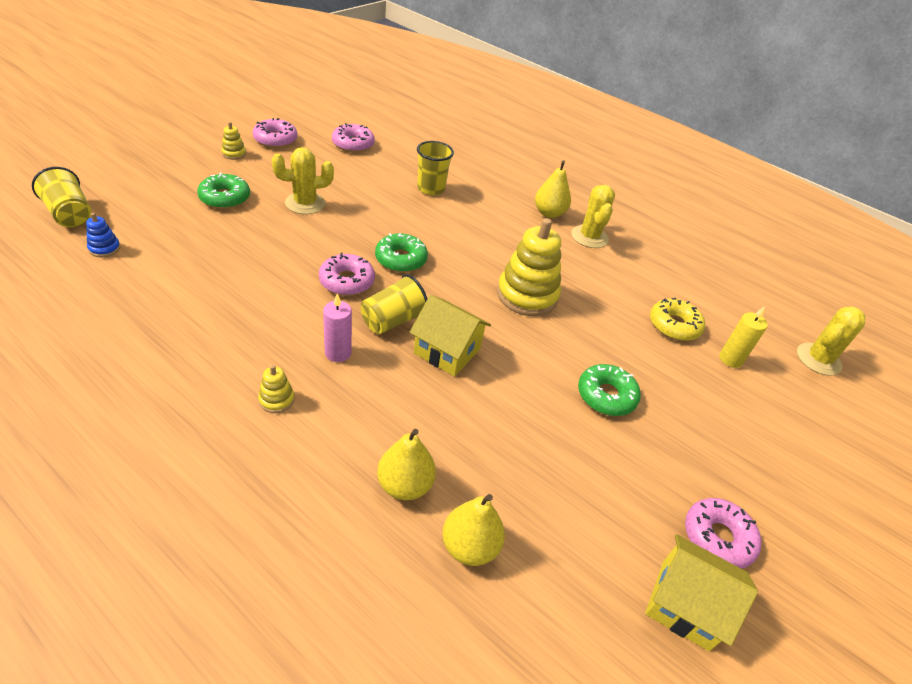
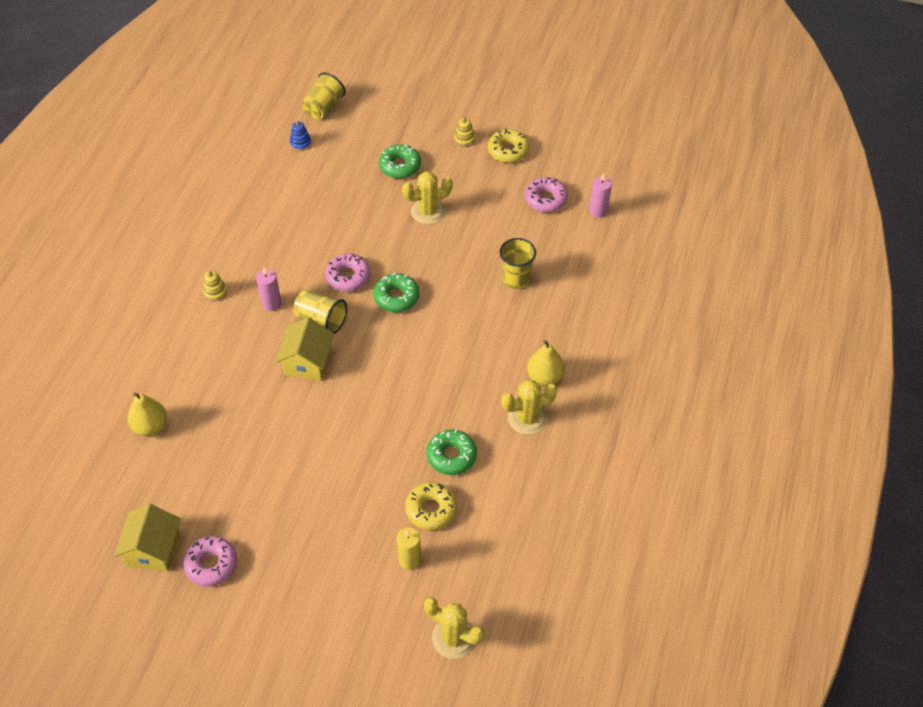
camera: 75 degrees right, 10 degrees up
(275, 139) = (508, 151): pink donut -> yellow donut
(305, 203) = (428, 211): yellow cactus -> yellow cactus turned 75 degrees counterclockwise
(389, 129) = (598, 211): none -> pink candle
(405, 485) = (180, 380): yellow pear -> none
(527, 295) = (404, 393): yellow stacking toy -> none
(606, 396) = (314, 473): green donut -> green donut (451, 456)

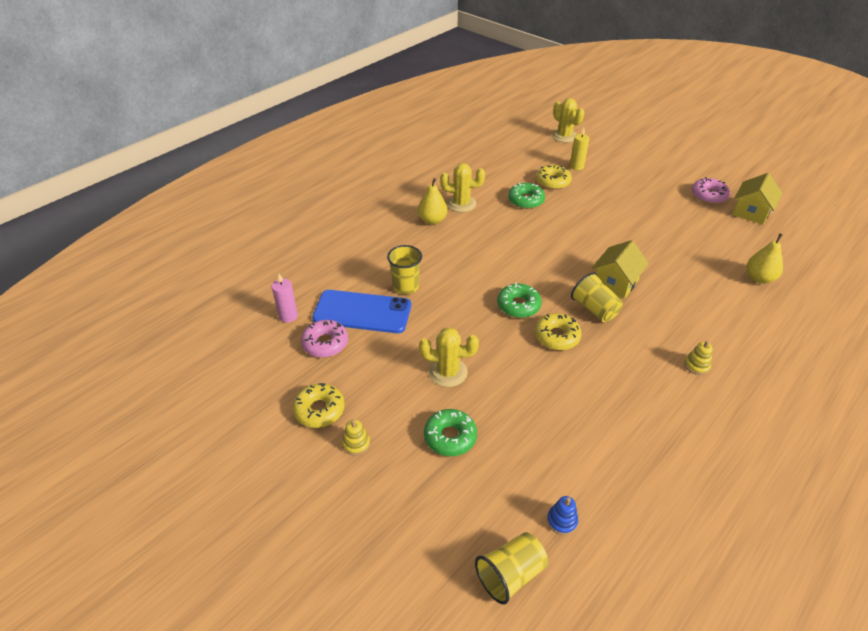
camera: 155 degrees left, 10 degrees down
(271, 303) = (639, 337): pink candle -> none
(348, 277) = (557, 336): pink donut -> yellow donut
(537, 238) = (362, 312): none -> blue phone

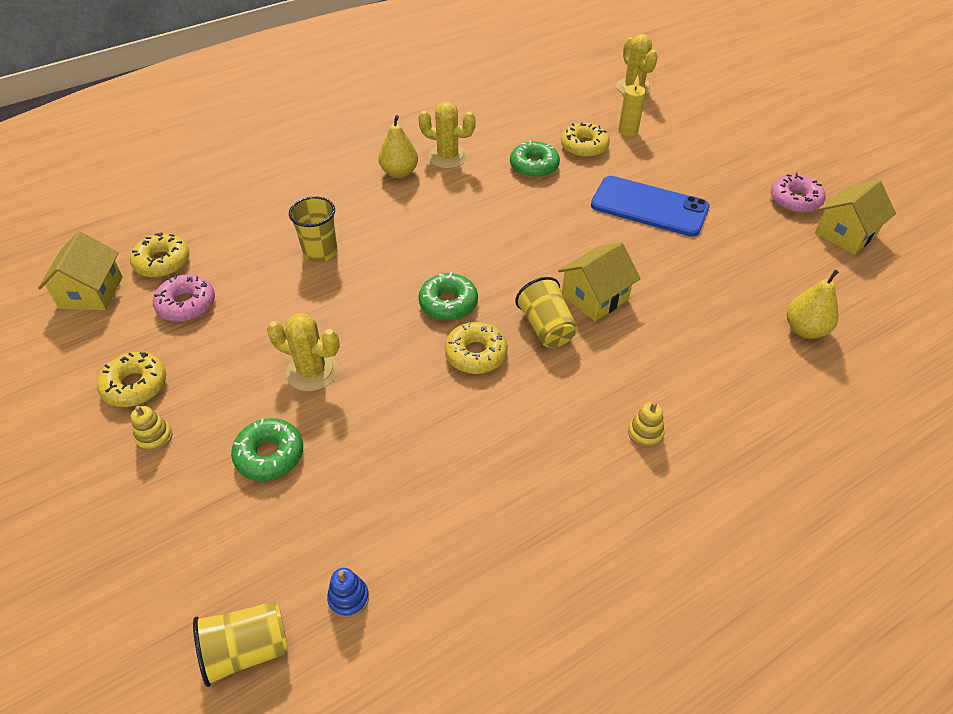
camera: 15 degrees right, 5 degrees up
(244, 349) = (91, 292): none -> yellow house
(288, 316) = (162, 262): pink candle -> yellow donut
(362, 312) = (251, 274): blue phone -> blue phone (649, 206)

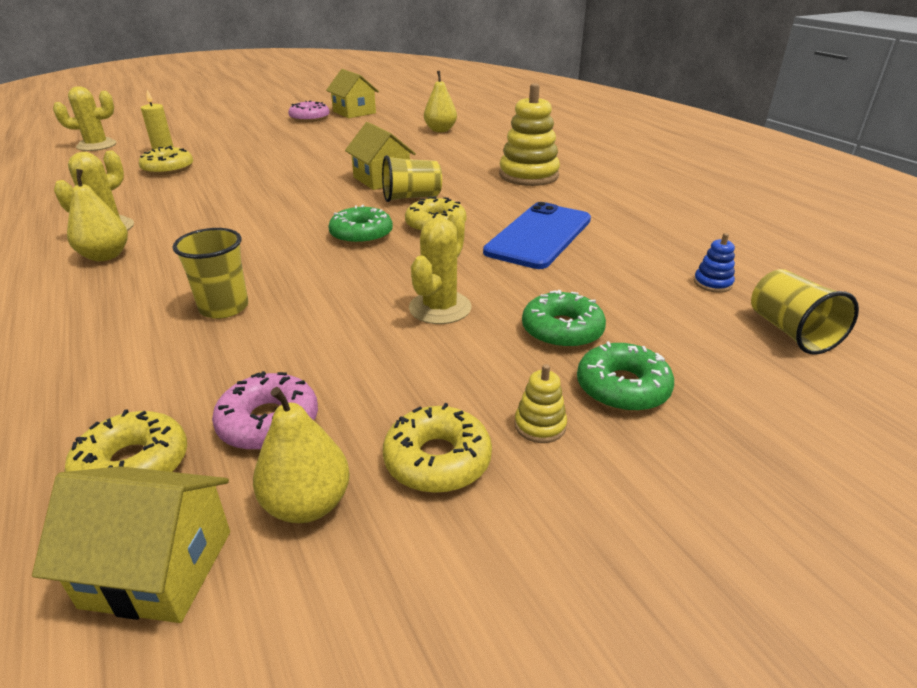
camera: 85 degrees left, 15 degrees down
(116, 334) = (307, 504): none -> yellow pear
(534, 166) = (175, 189): green donut -> green donut (622, 388)
(645, 433) = (528, 175): yellow stacking toy -> yellow stacking toy, size x2.26
(649, 206) = (280, 155): blue phone -> blue phone (539, 236)

